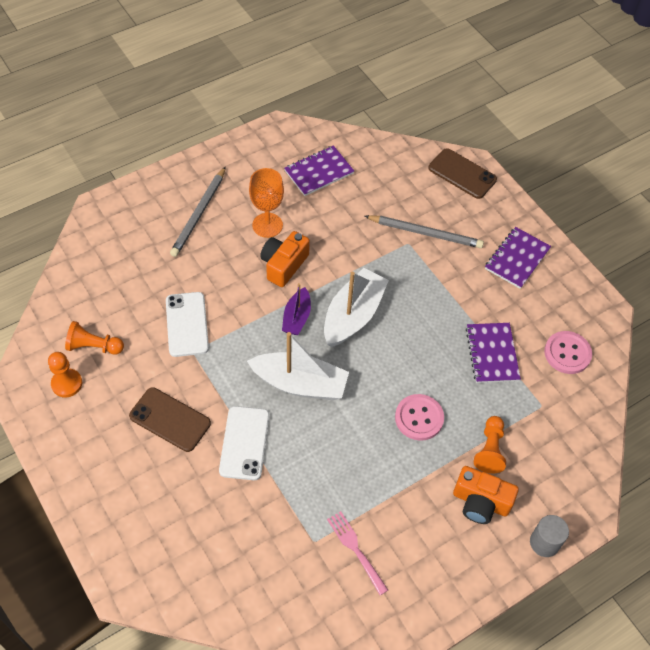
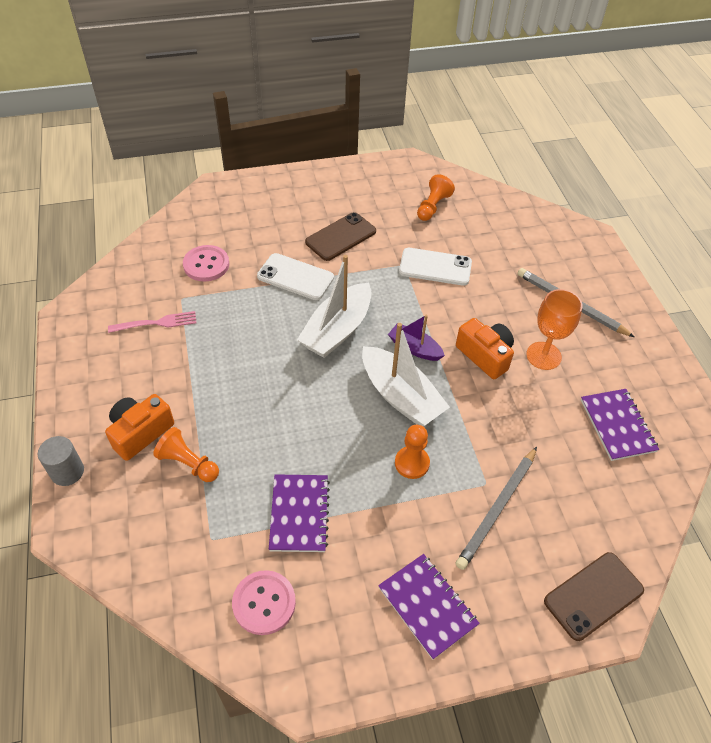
camera: 110 degrees right, 5 degrees down
(67, 383) = (402, 186): orange pawn -> orange pawn (412, 463)
(419, 418) = (255, 413): pink button -> pink button (206, 264)
(492, 354) = (299, 514): purple notebook -> purple notebook turned 75 degrees clockwise

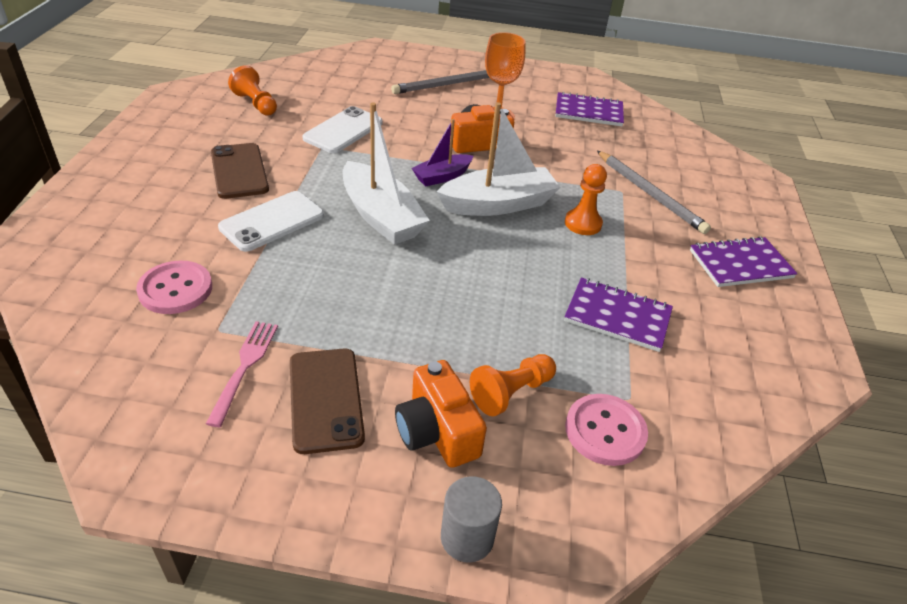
camera: 70 degrees left, 10 degrees down
(264, 603) = (721, 374): pink button -> pink button (605, 431)
(593, 595) = (742, 178): brown phone -> brown phone (325, 399)

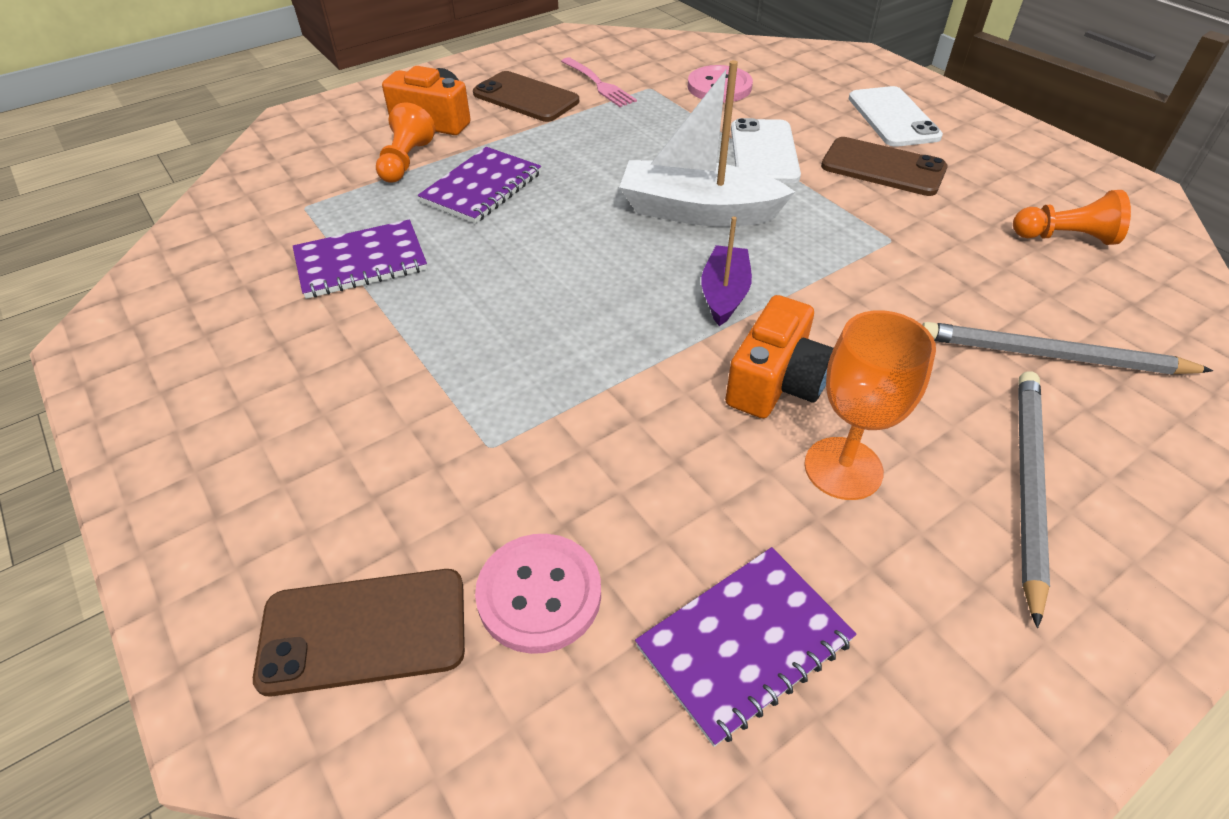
camera: 140 degrees right, 5 degrees up
(343, 130) = (924, 274): white phone -> white phone (893, 117)
(467, 537) = (364, 96): grey cylinder -> none
(498, 204) = (615, 303): white boat -> none
(583, 223) = (492, 346): orange pawn -> none
(605, 431) = (311, 177): pink button -> pink button (539, 594)
(650, 194) = (442, 474): grey pencil -> grey pencil (1052, 356)
(710, 173) = (364, 631): none -> brown phone
(740, 264) = (234, 427): purple notebook -> purple notebook (482, 188)

